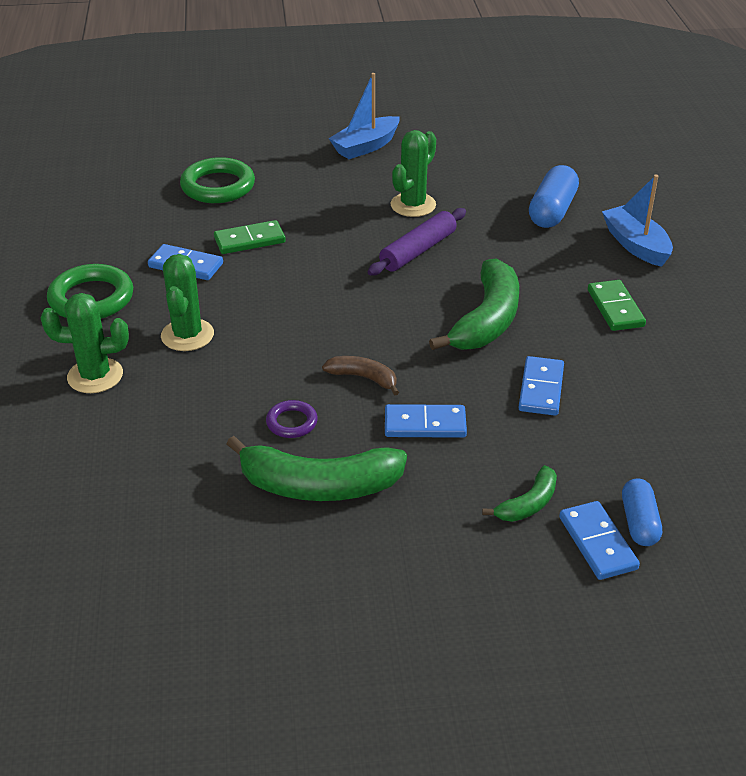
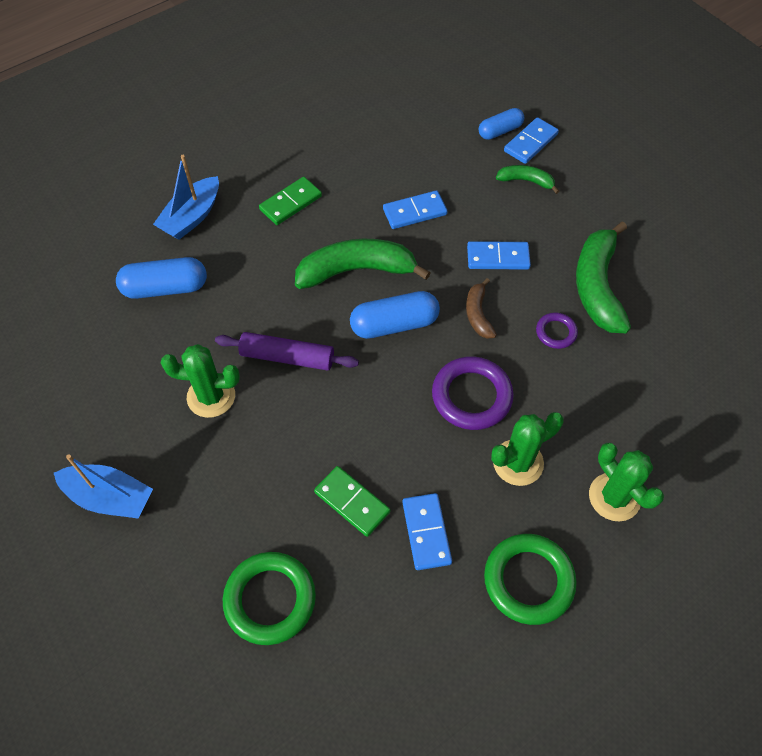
camera: 120 degrees left, 20 degrees up
(277, 336) = (471, 396): none -> purple ring
(319, 485) = (597, 286): green banana -> green banana turned 150 degrees counterclockwise
(400, 320) = (394, 324): none -> blue capsule
(425, 424) = (498, 258): blue domino -> blue domino turned 60 degrees counterclockwise

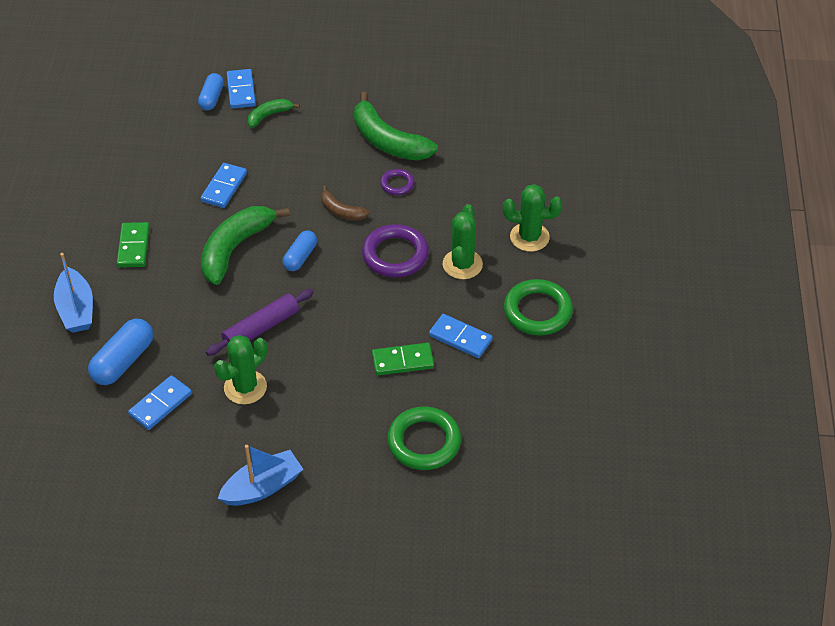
camera: 50 degrees left, 10 degrees down
(394, 324) = (300, 257): blue capsule -> blue capsule, size x0.65
(498, 258) = (311, 172): blue domino -> blue domino (160, 404)

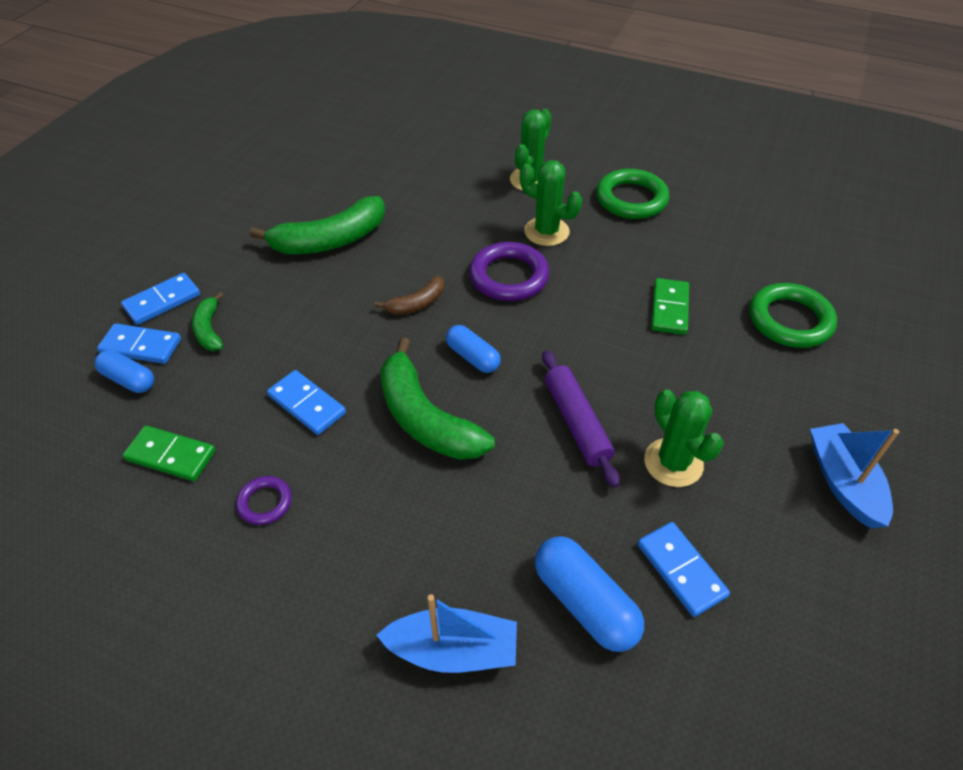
camera: 70 degrees left, 0 degrees up
(133, 247) = (360, 538): green domino -> green domino (171, 455)
(397, 184) = (402, 249): purple ring -> purple ring (265, 502)
(460, 338) = (649, 258): blue domino -> blue domino (162, 301)

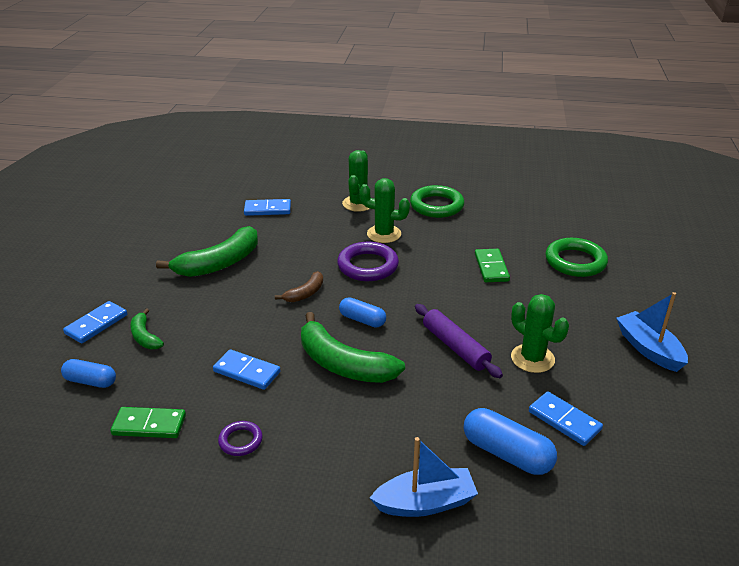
camera: 15 degrees left, 15 degrees down
(141, 346) = (91, 357): blue domino -> blue domino (267, 209)

